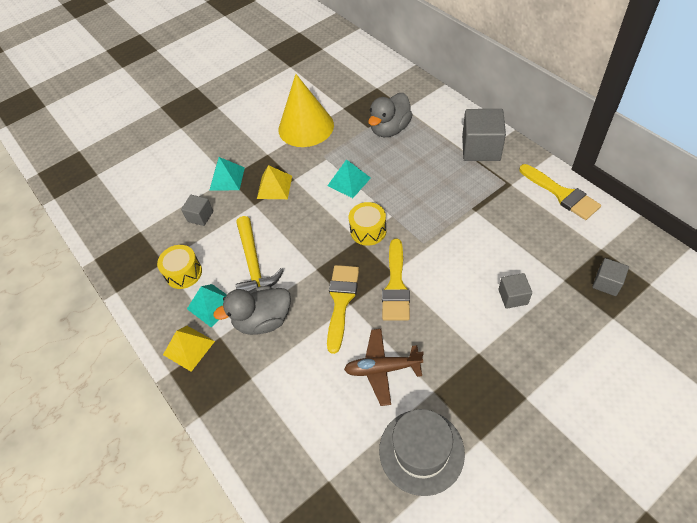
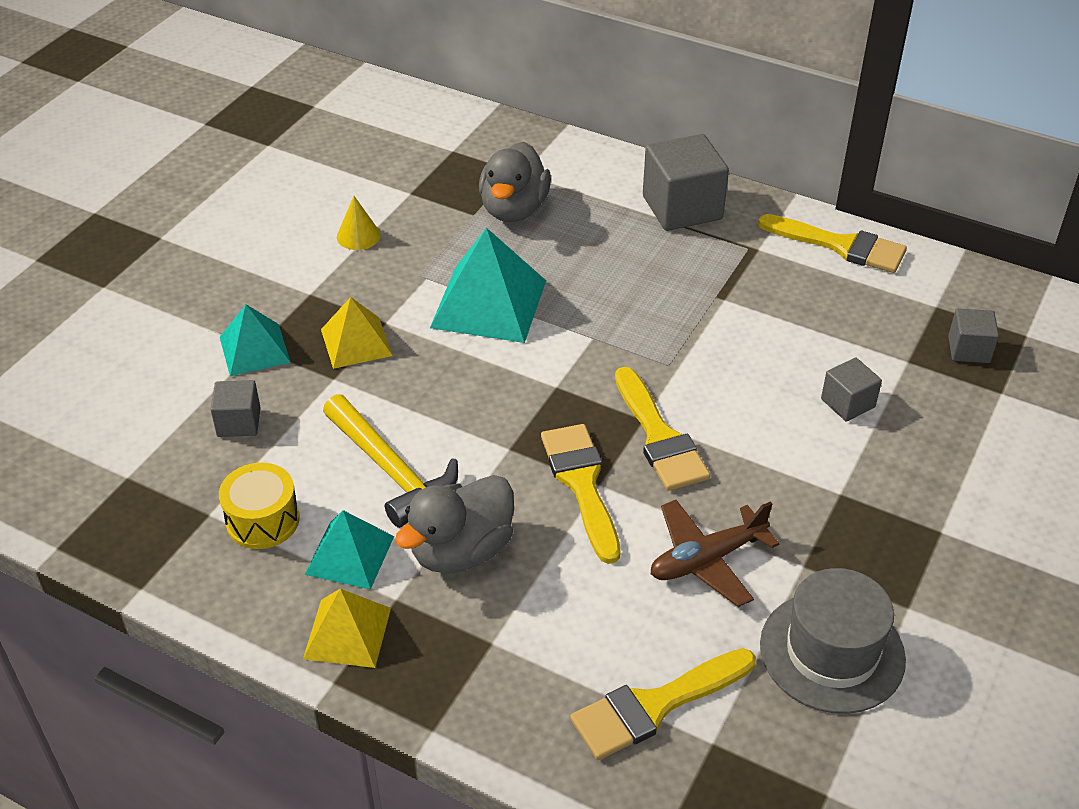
camera: 30 degrees left, 10 degrees down
(306, 127) = (358, 236): yellow cone -> yellow cone, size x0.41
(310, 446) = (655, 706): none -> yellow brush
(349, 181) = (488, 303): turquoise pyramid -> turquoise pyramid, size x1.64
(368, 230) = (566, 369): yellow drum -> none

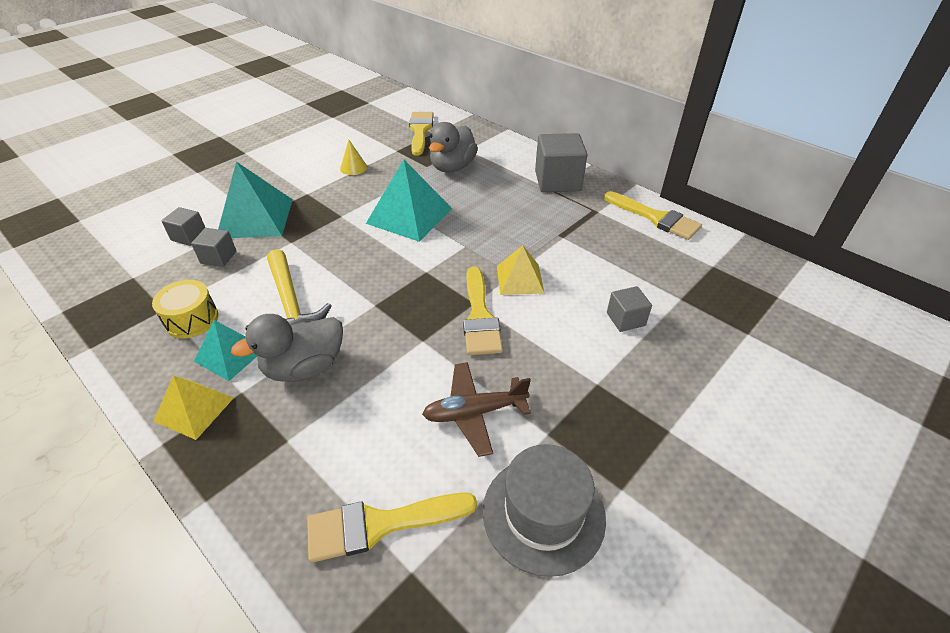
camera: 15 degrees right, 0 degrees up
(254, 349) = (255, 218): turquoise pyramid -> turquoise pyramid, size x1.64
(356, 342) = (316, 224): yellow pyramid -> yellow pyramid (519, 279)
(582, 484) = (410, 338): yellow brush -> yellow brush (420, 131)
(968, 349) = (730, 299): grey cube -> grey cube (189, 236)

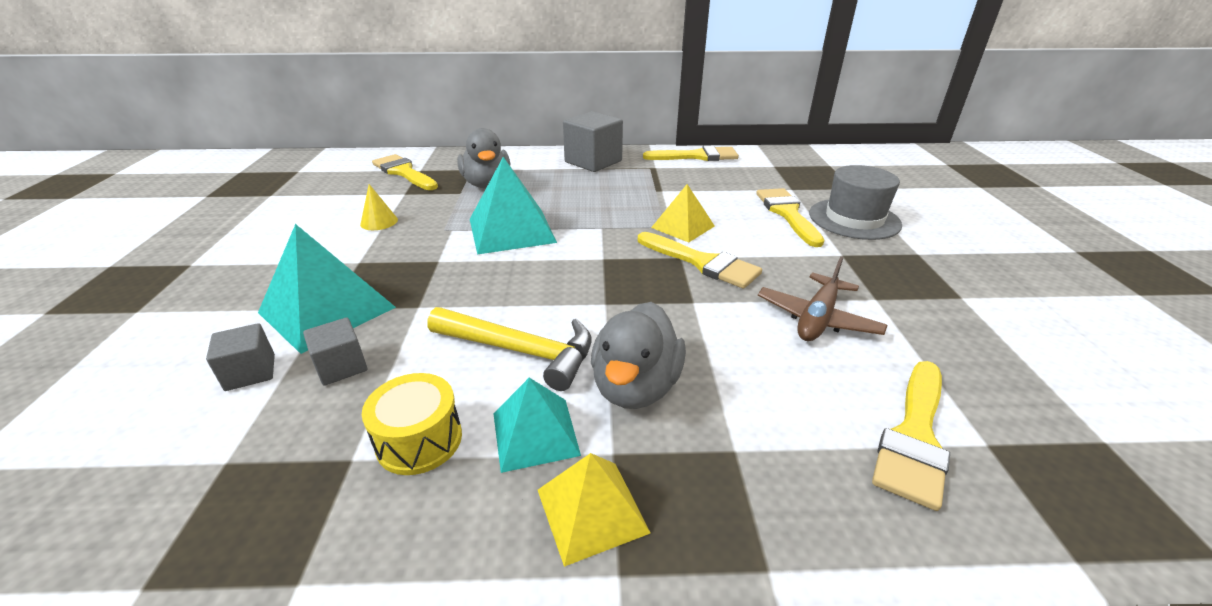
camera: 45 degrees left, 10 degrees down
(543, 513) = (963, 341): grey hat -> grey hat (854, 219)
(625, 319) = (787, 214): grey cube -> yellow brush

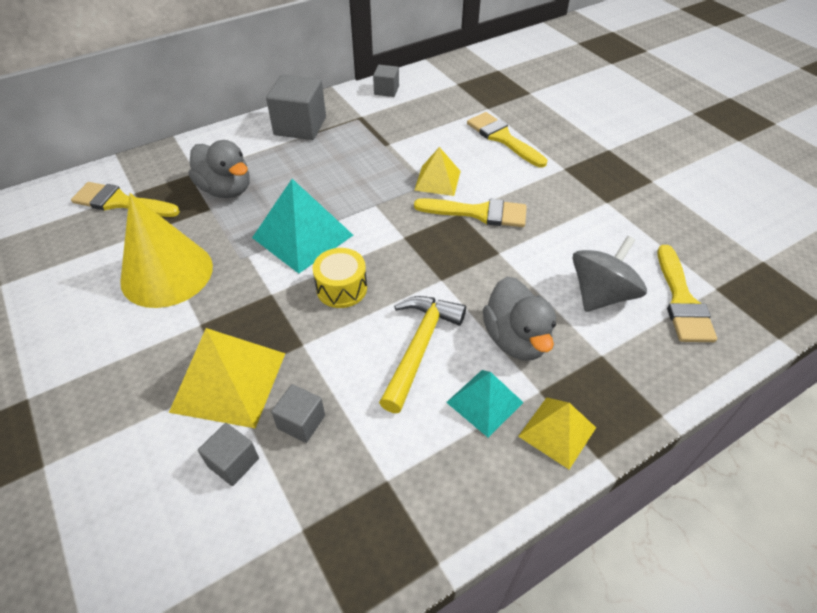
camera: 30 degrees left, 15 degrees up
(327, 309) = (229, 381): turquoise pyramid -> yellow pyramid
(379, 222) = (167, 273): yellow cone -> yellow cone, size x2.44
(419, 440) = (417, 444): yellow drum -> yellow drum (341, 288)
(521, 351) = (419, 347): yellow hammer -> yellow hammer turned 60 degrees counterclockwise
(697, 156) = (386, 90): yellow brush -> grey cube
(790, 384) = (600, 294): none -> grey spinning top
(817, 319) = (584, 234): brown plane -> none
(854, 219) = (550, 128): grey hat -> none

